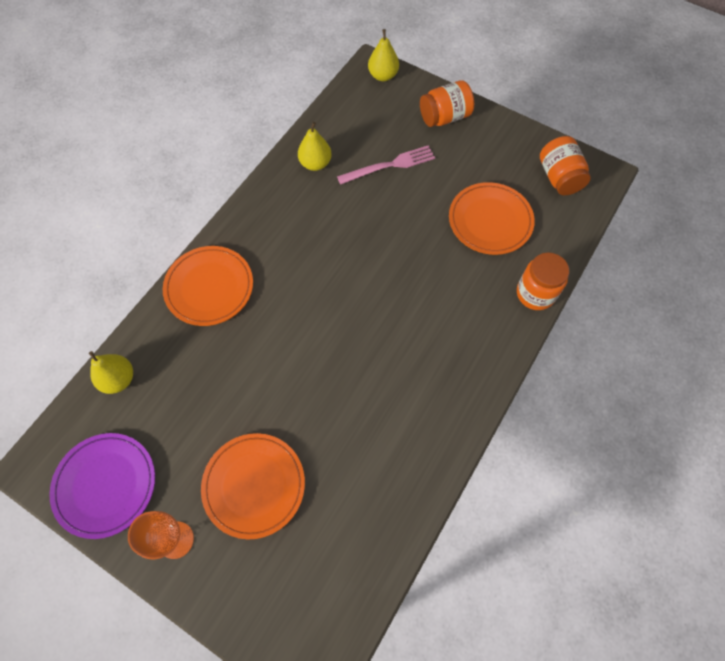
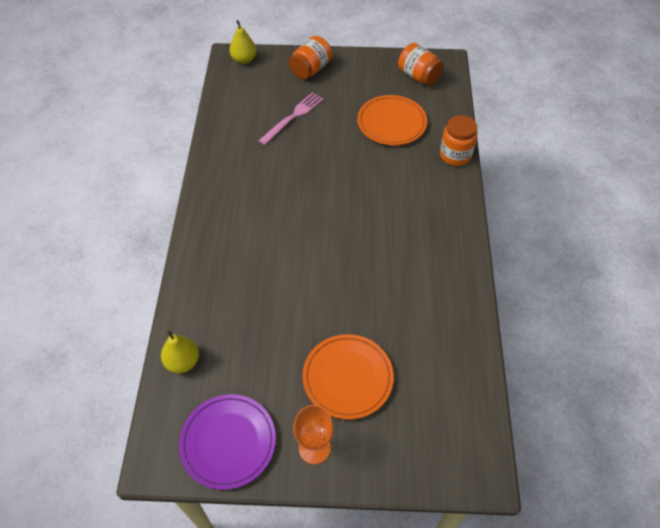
camera: 30 degrees left, 10 degrees down
(209, 287) = (211, 261): orange plate -> none
(315, 163) = (234, 139): yellow pear -> none

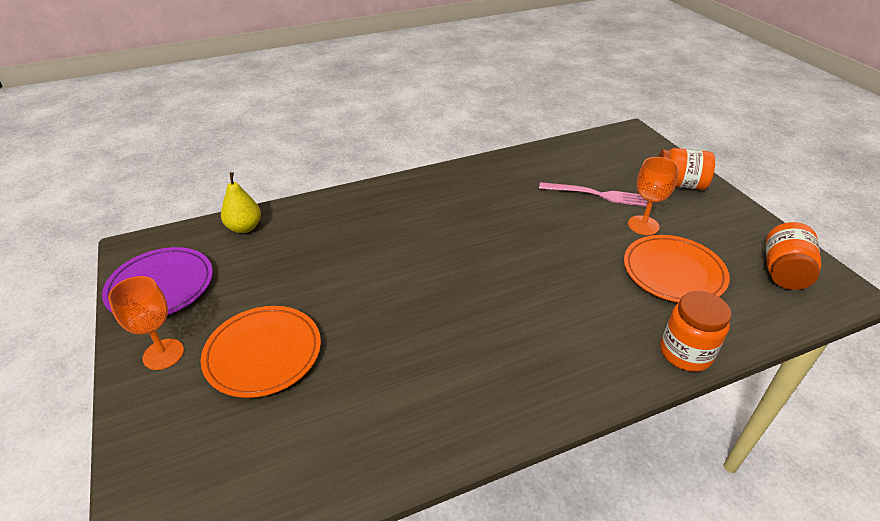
camera: 65 degrees right, 15 degrees down
(244, 59) = (638, 140): yellow pear -> none
(340, 112) = (643, 225): none -> orange goblet

